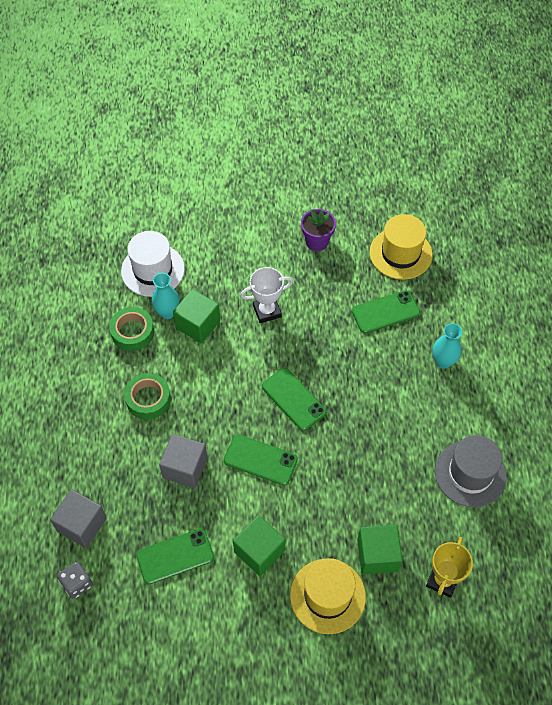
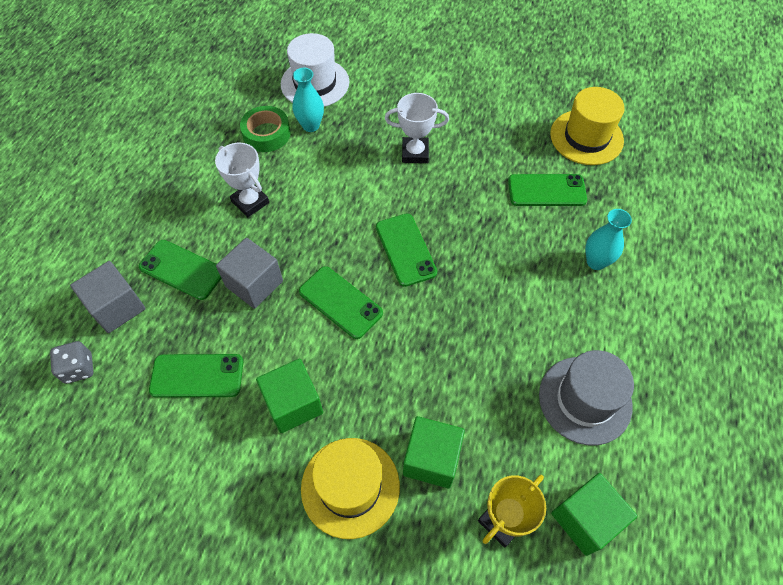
camera: 20 degrees right, 0 degrees up
(120, 476) = (182, 270): none -> green phone
(148, 399) = (250, 202): green tape -> white trophy
(198, 324) = (336, 145): green cube -> green cube (585, 519)
(317, 242) = (497, 102): purple flower pot -> none

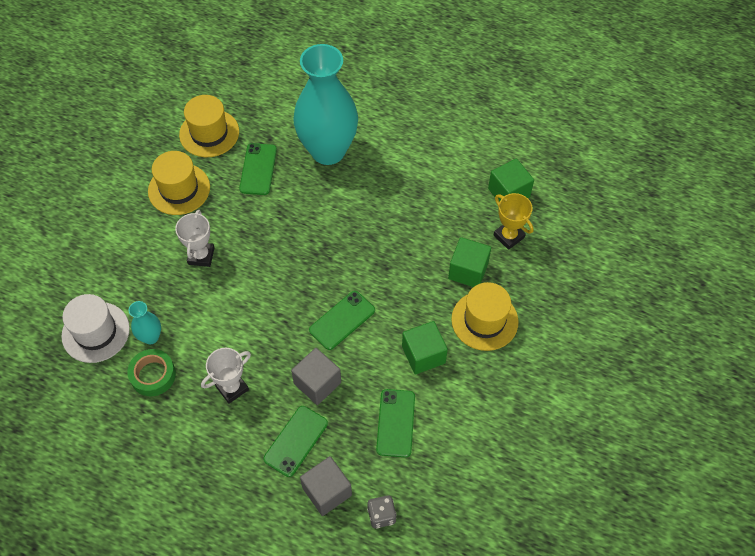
camera: 85 degrees left, 0 degrees up
(406, 249) = (299, 271): green phone -> none
(500, 121) = (179, 189): none -> yellow hat
(585, 400) = (433, 178): grey hat -> none
(596, 262) = (328, 151): turquoise vase -> turquoise vase, size x2.43

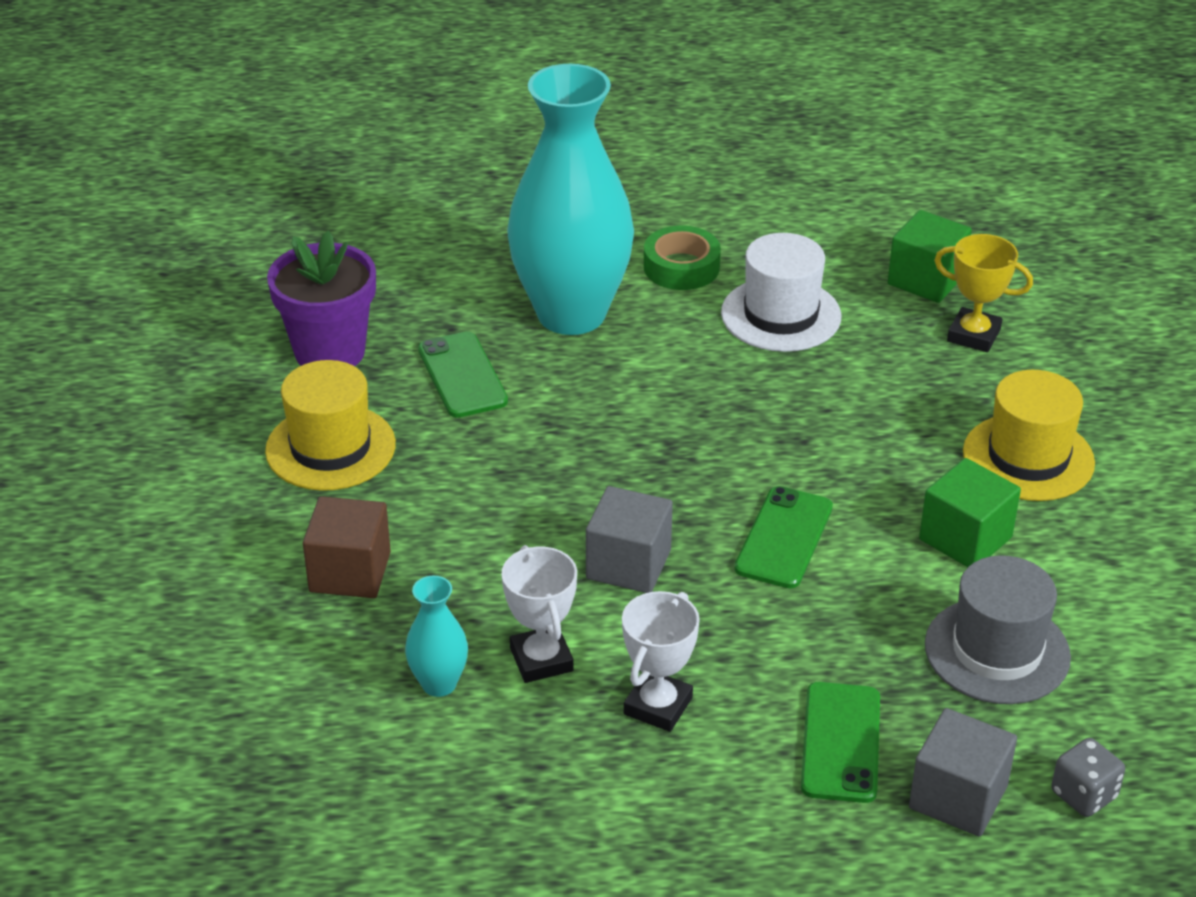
camera: 25 degrees left, 20 degrees down
(95, 332) = (319, 714): white hat -> white hat (781, 315)
(148, 262) = (350, 572): none -> brown cube
(153, 375) = (487, 741): green tape -> green tape (681, 267)
(201, 256) = (447, 530): white trophy -> white trophy (541, 660)
(209, 133) = (330, 352): yellow hat -> purple flower pot
(317, 383) = (812, 643): grey cube -> grey cube (628, 564)
(395, 423) = (997, 651): green phone -> grey hat
(468, 271) = (945, 401): green cube -> none

